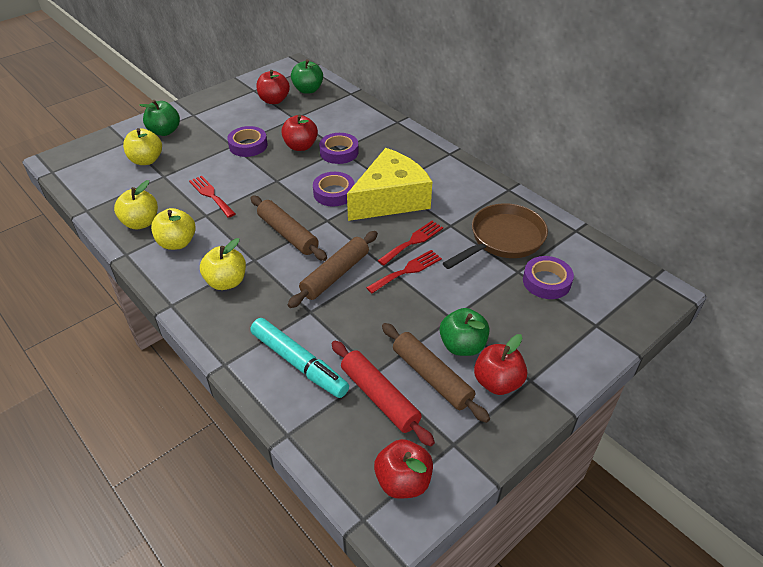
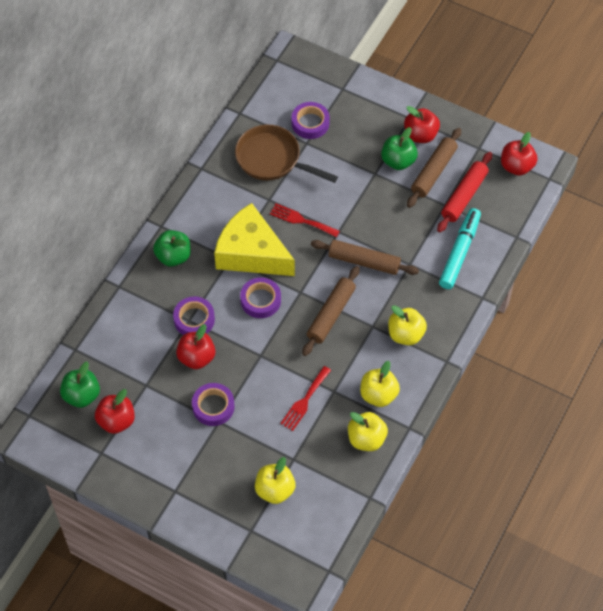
camera: 110 degrees left, 15 degrees up
(164, 131) = (218, 502): green apple -> green apple (173, 256)
(407, 270) = (337, 214): red fork -> none

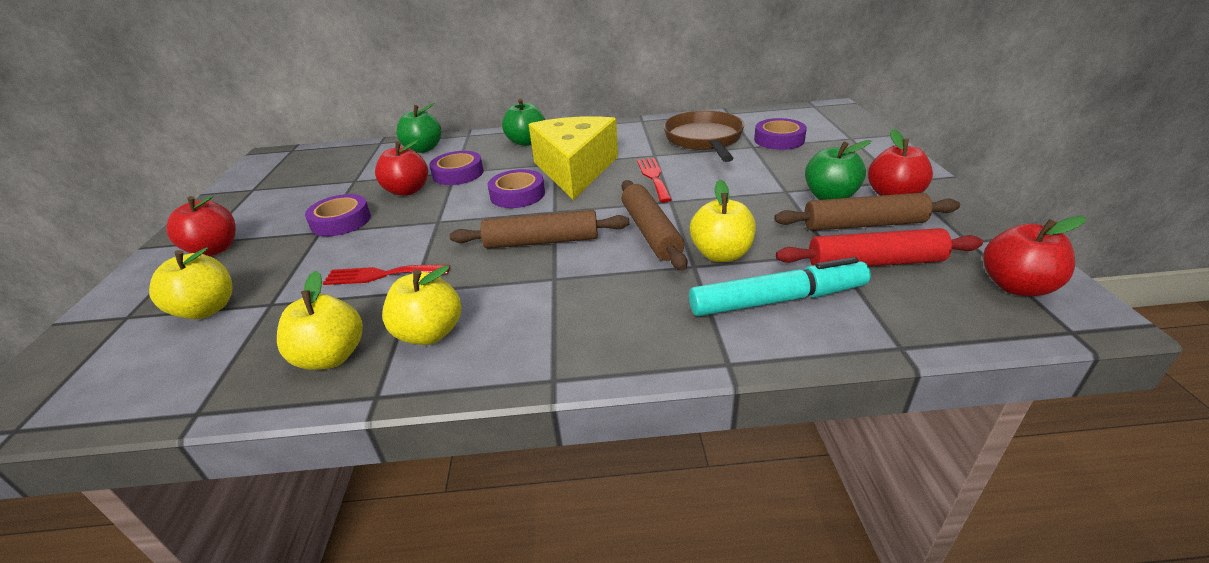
camera: 60 degrees right, 25 degrees down
(81, 395) = (325, 160): green apple -> green apple (423, 149)
(116, 421) = (298, 183): red apple -> red apple (214, 249)
(406, 334) = (567, 313): yellow apple -> yellow apple (721, 254)

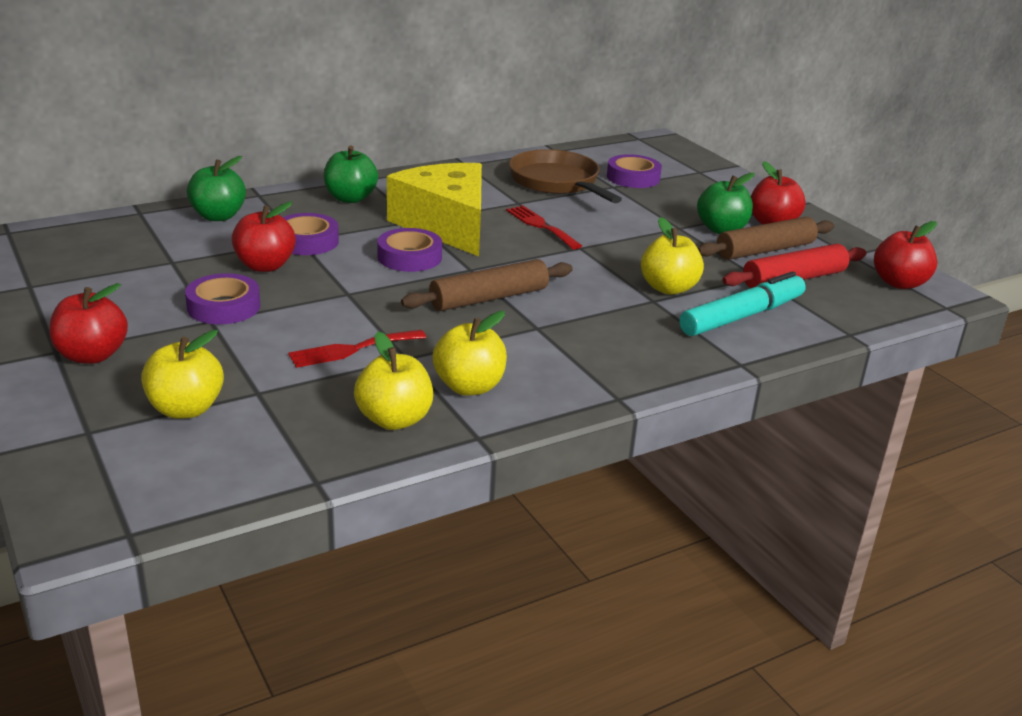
camera: 30 degrees left, 5 degrees down
(651, 232) = (588, 277): brown rolling pin -> none

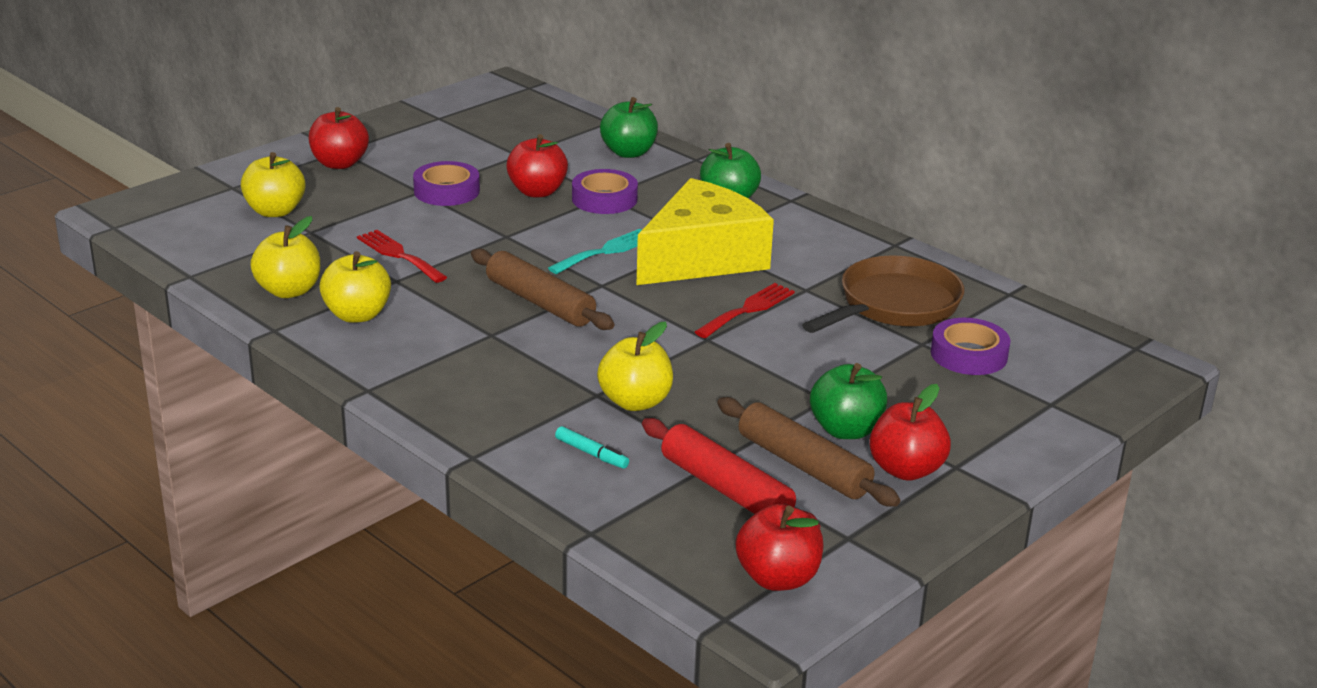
camera: 75 degrees right, 0 degrees up
(409, 257) = (606, 251): purple tape -> turquoise fork
(742, 316) = (591, 454): turquoise marker -> turquoise marker, size x0.44

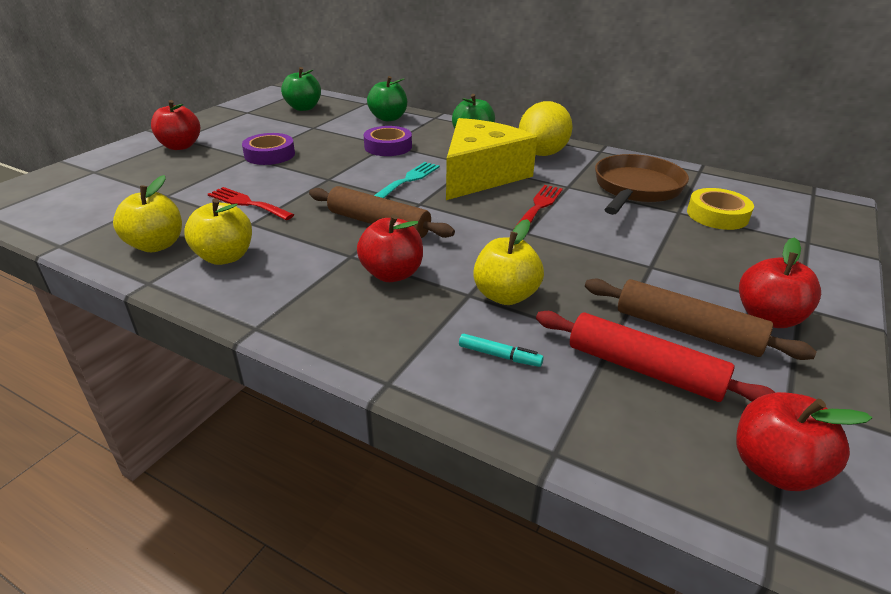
camera: 15 degrees left, 5 degrees up
(275, 211) = (133, 184): yellow apple -> none
(537, 192) = (337, 147): red apple -> red apple (392, 274)
(809, 237) = (542, 153): none -> yellow lemon
(846, 430) = (690, 290): green apple -> green apple (303, 108)
(969, 355) = (717, 215): purple tape -> yellow tape

